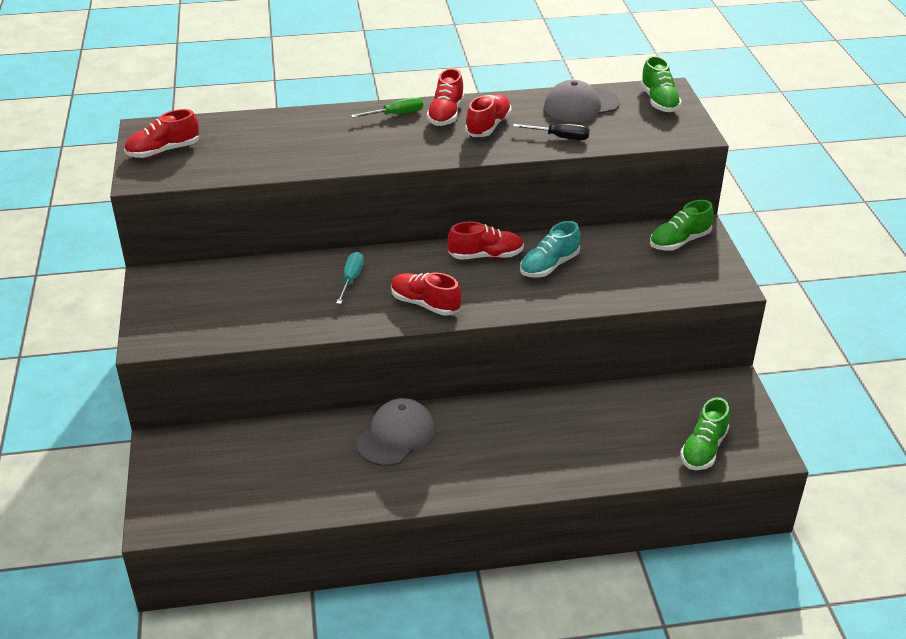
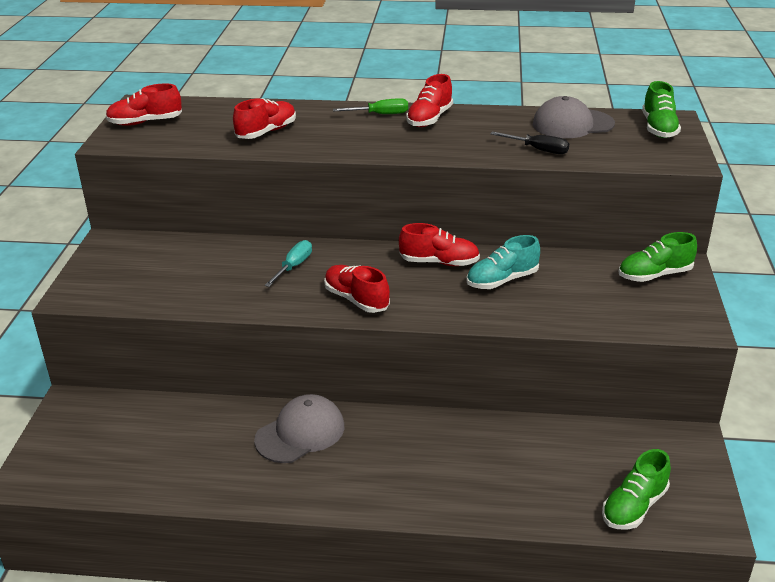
camera: 15 degrees right, 5 degrees down
(488, 126) = (467, 133): red shoe -> red shoe (266, 132)

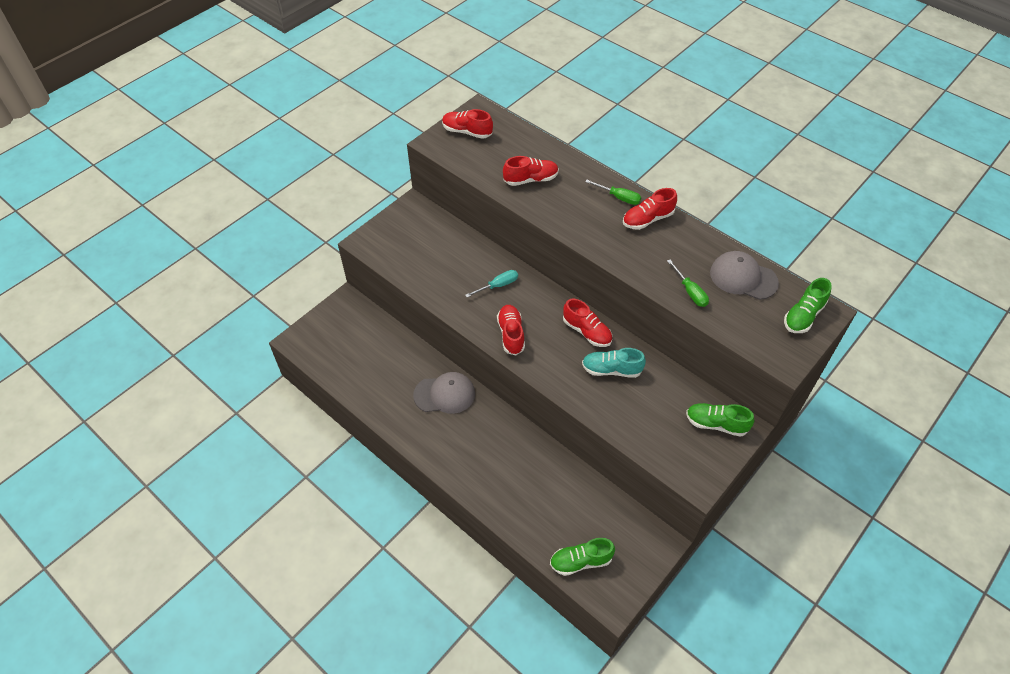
camera: 35 degrees right, 20 degrees up
(538, 150) = (690, 292): black screwdriver -> green screwdriver

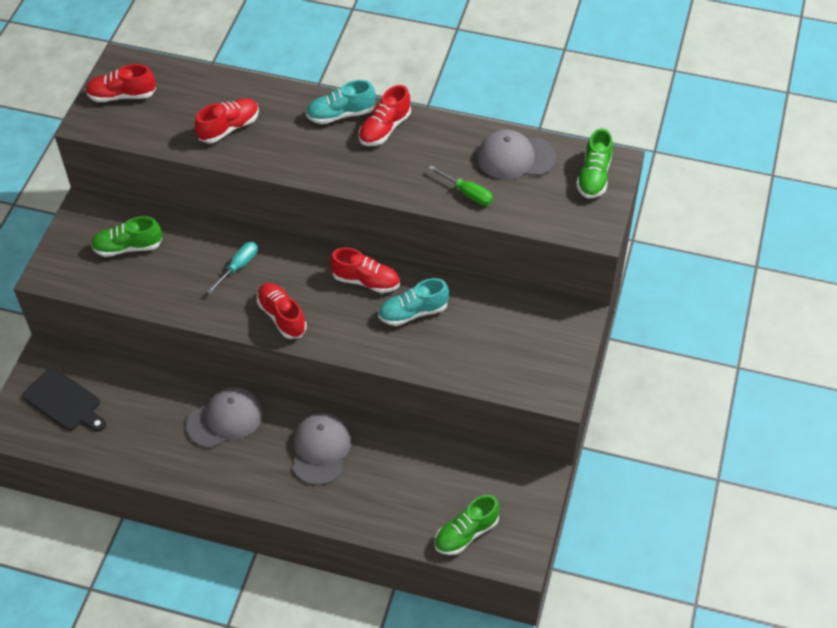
camera: 25 degrees left, 0 degrees up
(343, 337) = (64, 401): none -> black cutting board
(501, 446) = (321, 450): none -> grey cap
(619, 197) = (341, 114): green screwdriver -> turquoise shoe
(716, 424) = (549, 327): green shoe -> green shoe (128, 247)

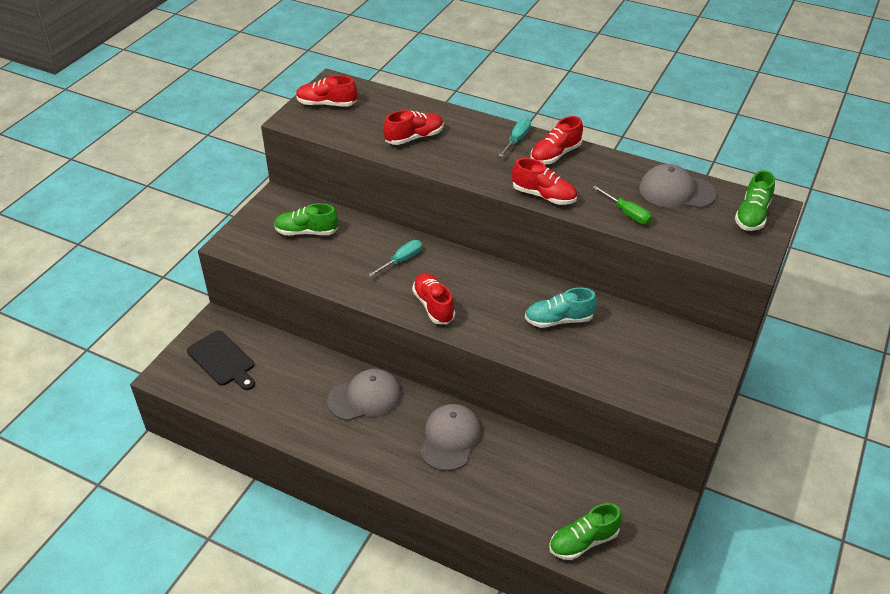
camera: 10 degrees right, 10 degrees down
(341, 114) = (517, 140): turquoise shoe -> turquoise screwdriver
(366, 281) = (517, 288): red shoe -> red shoe (543, 196)

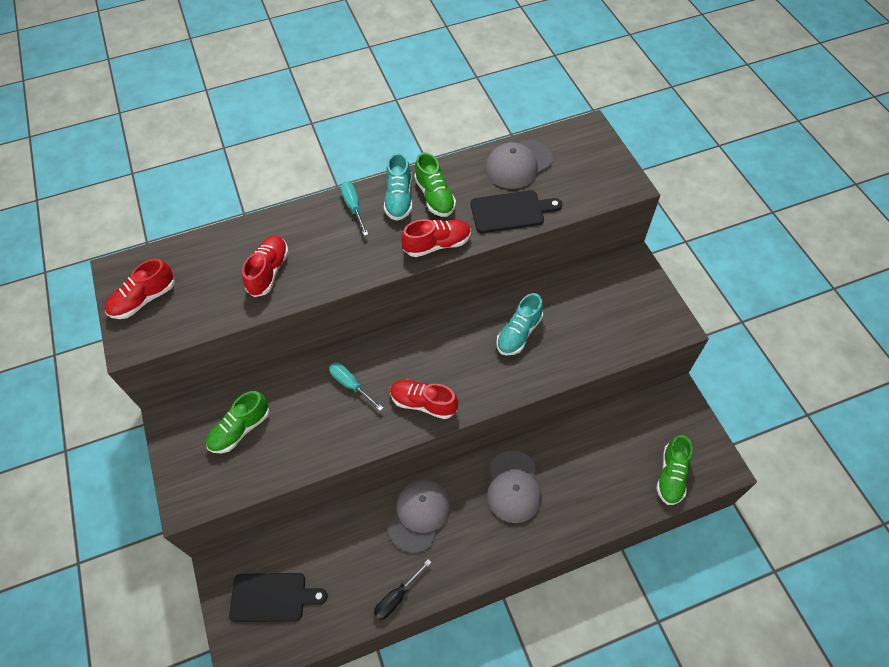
camera: 45 degrees left, 15 degrees up
(289, 427) = (397, 597): none -> black screwdriver
(401, 260) = (350, 385): turquoise screwdriver -> turquoise screwdriver turned 45 degrees counterclockwise
(450, 439) = (513, 487): grey cap -> grey cap turned 150 degrees counterclockwise
(555, 155) = (399, 198): red shoe -> turquoise shoe
(627, 213) = (510, 211): green screwdriver -> black cutting board
(752, 215) = (586, 146): green shoe -> green shoe (435, 197)

